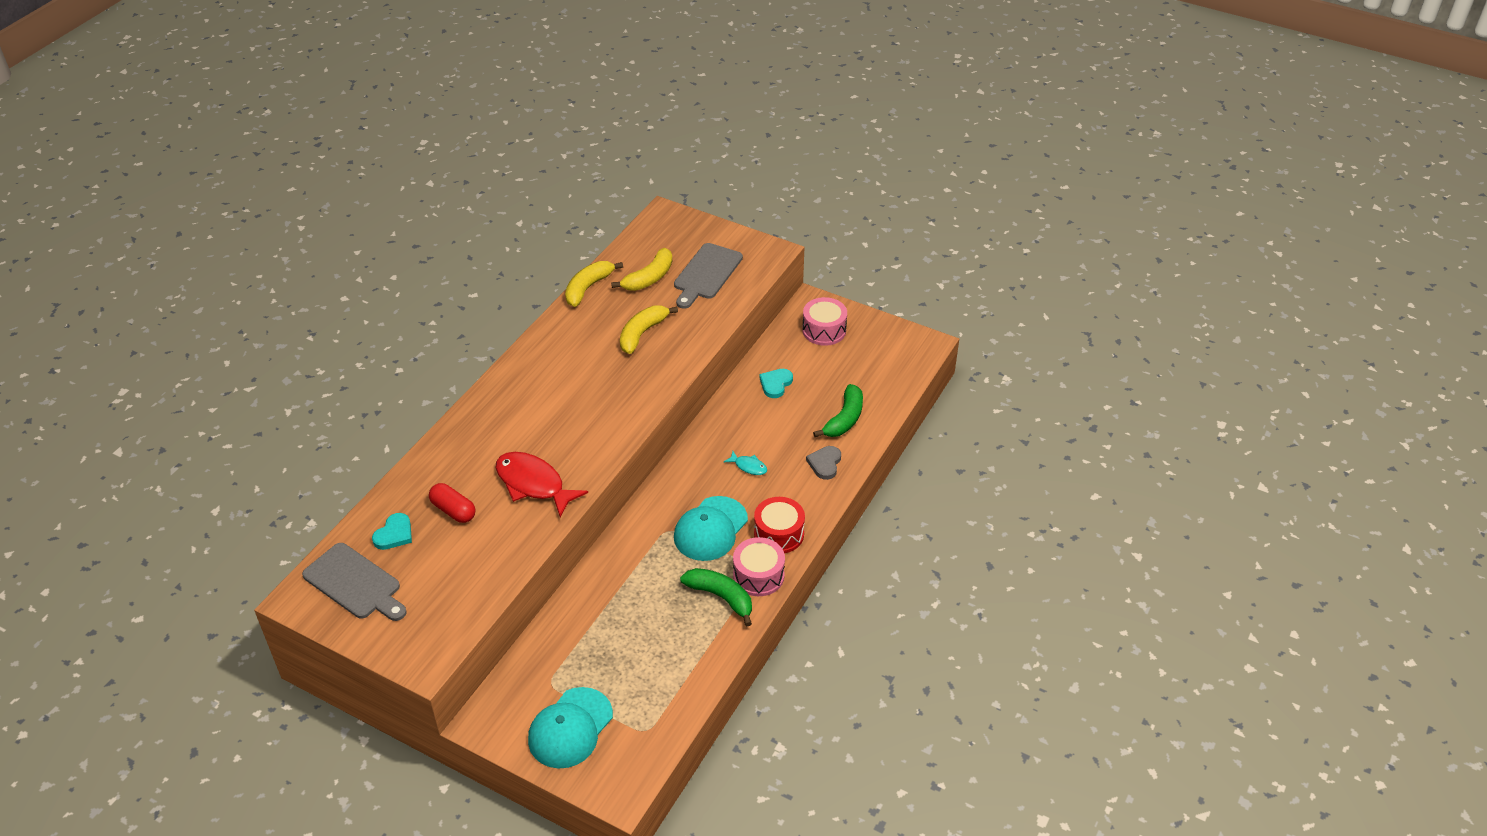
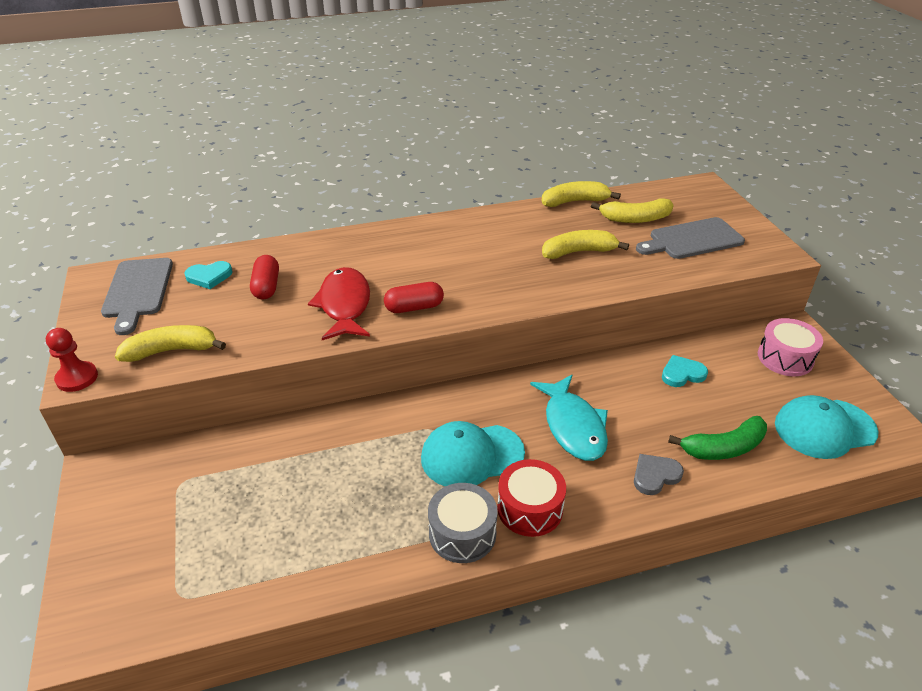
camera: 45 degrees right, 5 degrees down
(422, 665) = (77, 378): none -> red pawn
(459, 600) = (171, 351): none -> yellow banana
(570, 728) = (136, 535): turquoise cap -> turquoise cap (824, 428)
(585, 452) = (414, 307): none -> red capsule
(721, 597) = (403, 525): green banana -> none
(748, 466) = (573, 426): turquoise fish -> turquoise fish, size x2.15
(758, 575) = (462, 533): pink drum -> grey drum

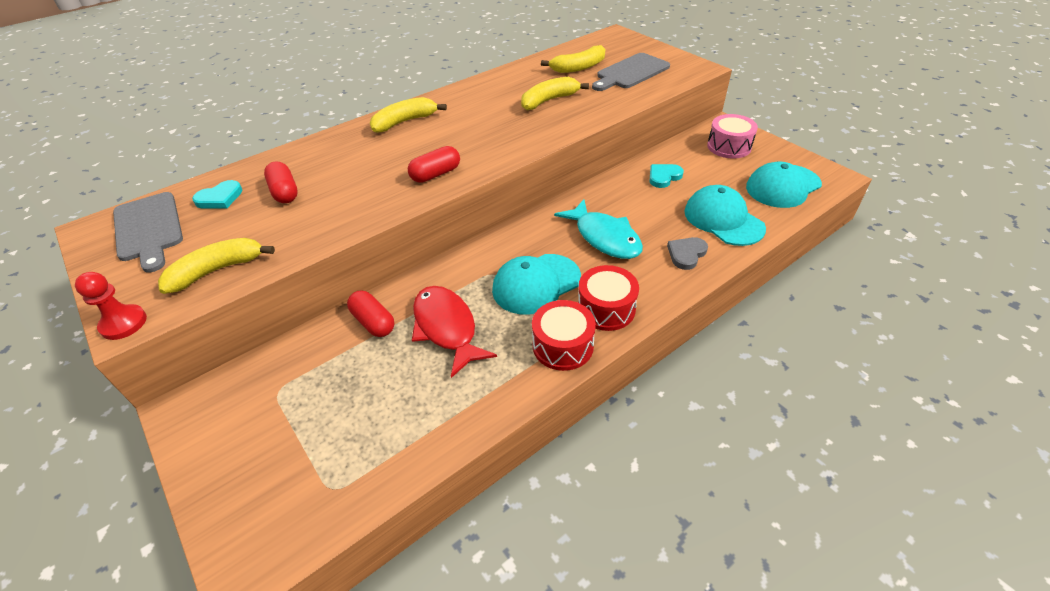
camera: 20 degrees left, 5 degrees up
(295, 443) = (373, 322): none -> red capsule
(344, 305) = (370, 188): red fish -> red fish (446, 328)
(462, 533) = (563, 345): grey drum -> red drum
(574, 202) = (523, 65): yellow banana -> yellow banana (404, 122)
(723, 448) = (723, 219): green banana -> turquoise cap

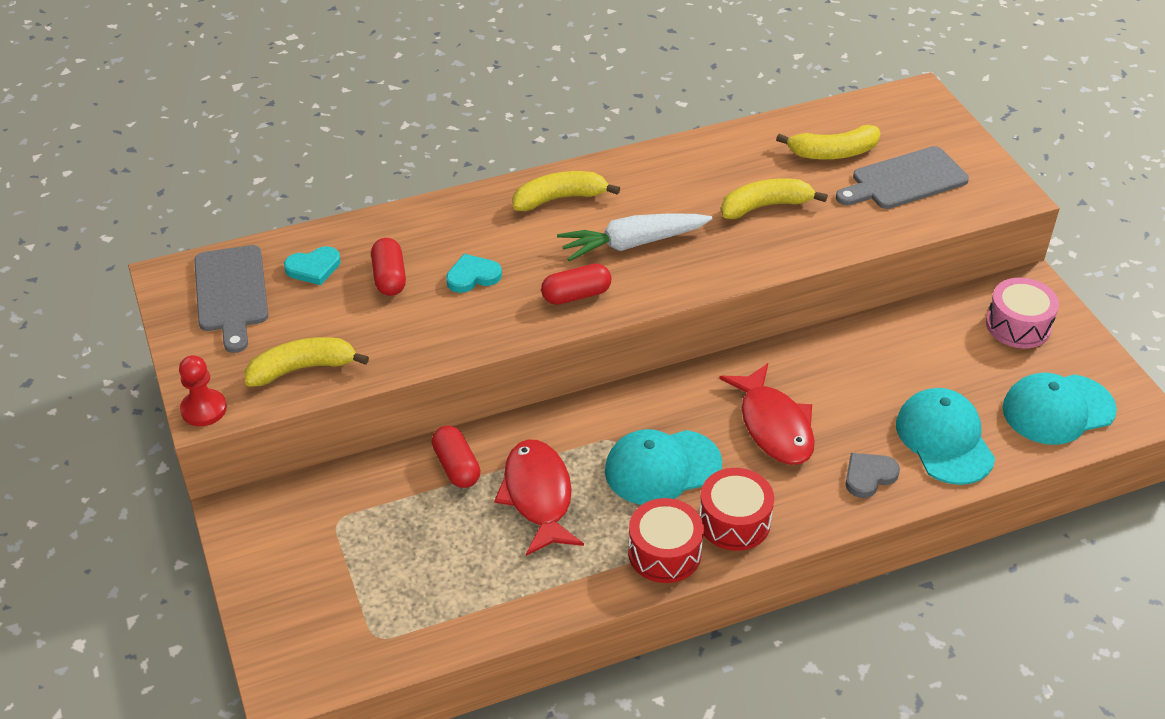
camera: 15 degrees right, 0 degrees up
(466, 137) = (633, 244): none -> white carrot
(604, 237) = (774, 426): turquoise fish -> red fish
(664, 177) = (897, 353): turquoise heart -> turquoise heart (473, 276)

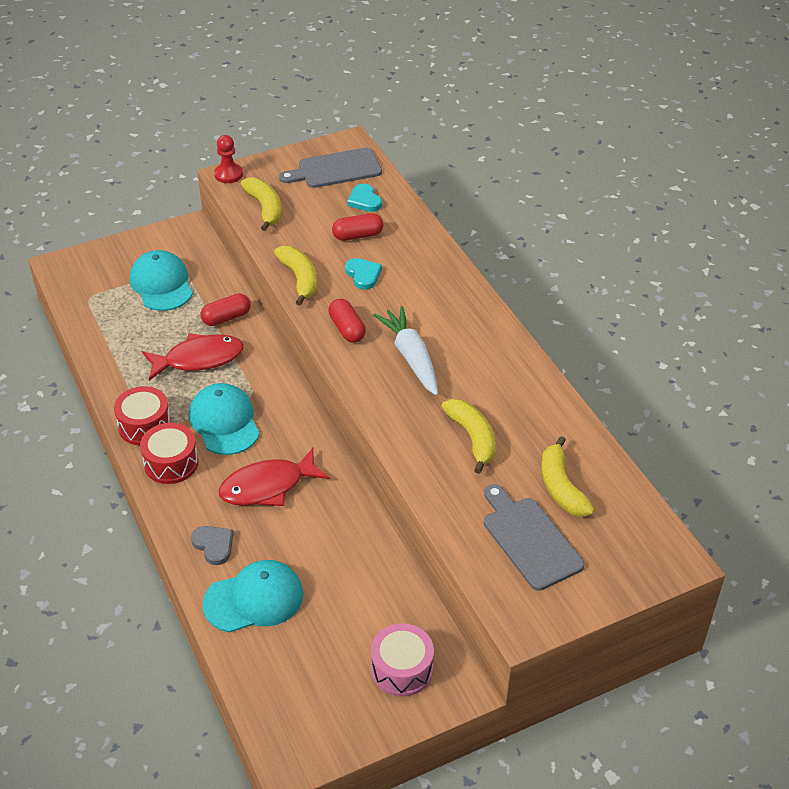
camera: 85 degrees right, 0 degrees up
(559, 199) = (461, 313): yellow banana -> yellow banana (299, 279)
(1057, 409) = (292, 689): turquoise cap -> turquoise cap (161, 284)

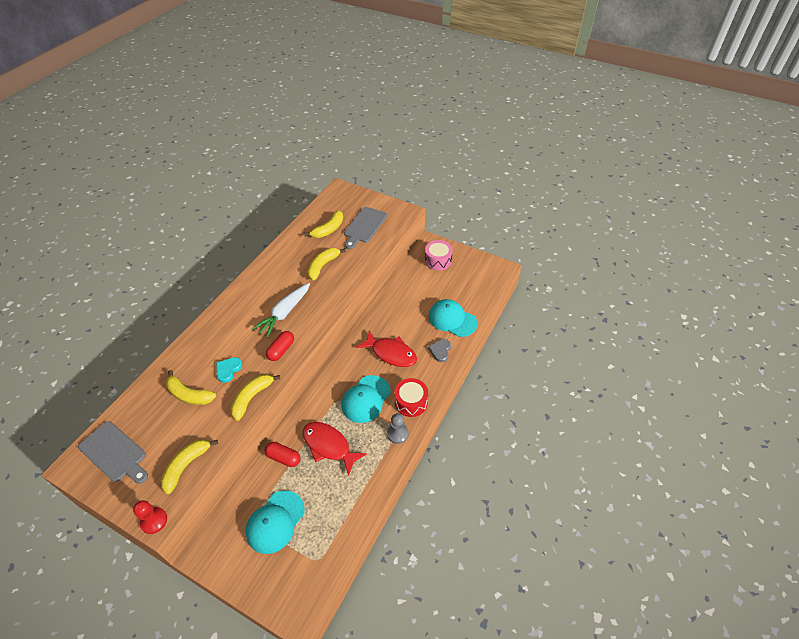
camera: 125 degrees left, 5 degrees up
(144, 425) = (397, 433): red drum -> grey pawn
(358, 235) = (189, 395): red capsule -> yellow banana
(364, 200) = (147, 413): turquoise heart -> none

